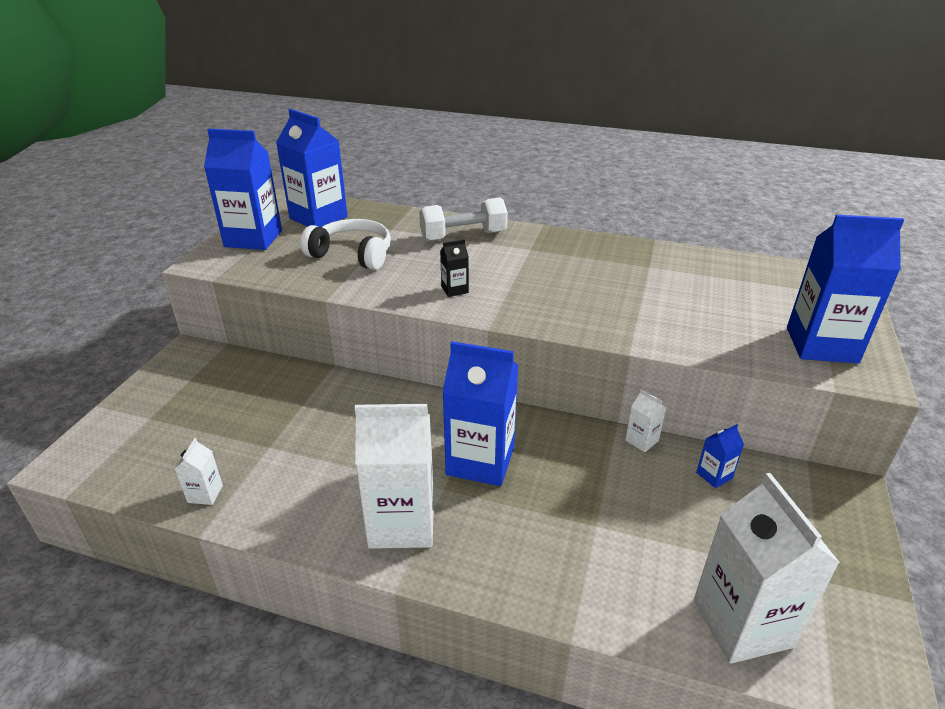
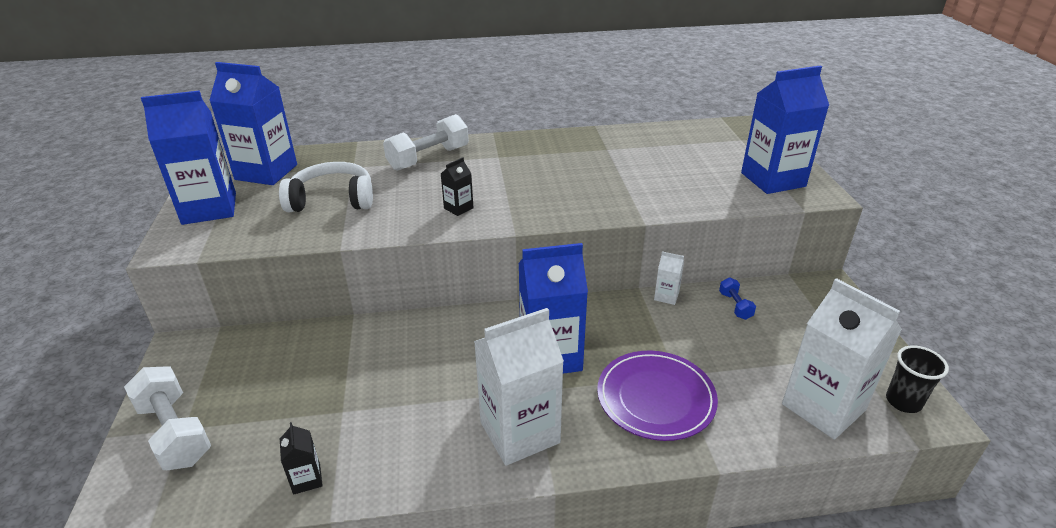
camera: 25 degrees left, 0 degrees up
(141, 419) = (175, 432): none -> white dumbbell
(205, 494) = (306, 479): white carton -> black carton
(556, 540) = (655, 398): none -> purple plate
(714, 475) = (735, 306): blue carton -> blue dumbbell
(854, 657) = (903, 401): none -> black cup

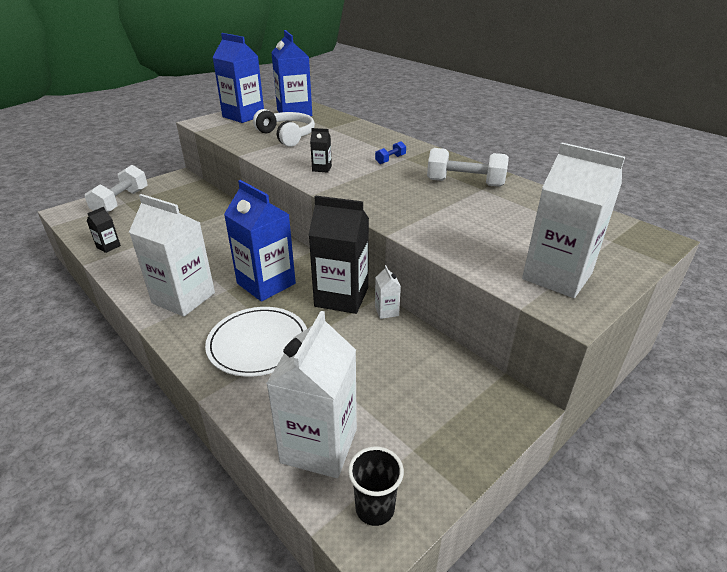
camera: 55 degrees right, 0 degrees up
(428, 158) = (370, 141): white dumbbell -> white dumbbell (465, 183)
(621, 313) = (341, 297): none -> black carton
(655, 398) = (258, 344): purple plate -> white plate
(735, 306) = (414, 352): blue dumbbell -> blue dumbbell (390, 159)
(773, 179) = (557, 276): blue carton -> white carton

